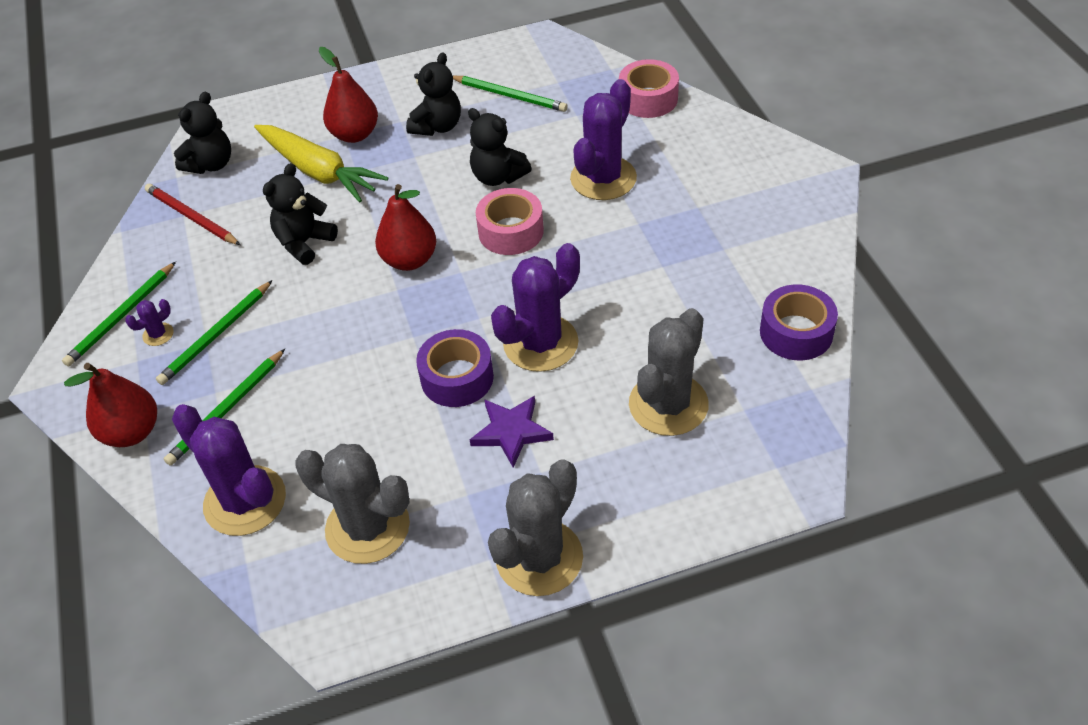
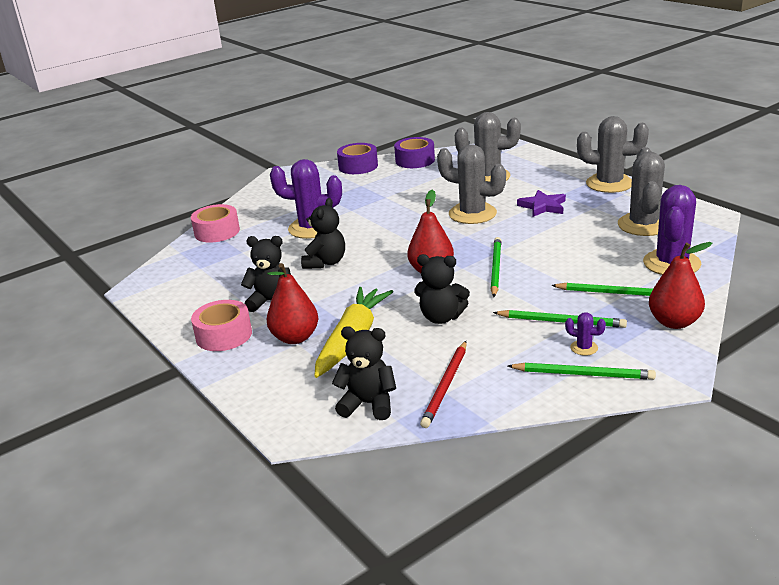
camera: 110 degrees left, 20 degrees down
(457, 378) = (519, 229): purple tape -> purple tape (358, 166)
(509, 95) = (222, 282): green pencil -> green pencil (495, 269)
(511, 231) = (381, 244): pink tape -> pink tape (224, 335)
(540, 343) = (472, 214): purple cactus -> grey cactus

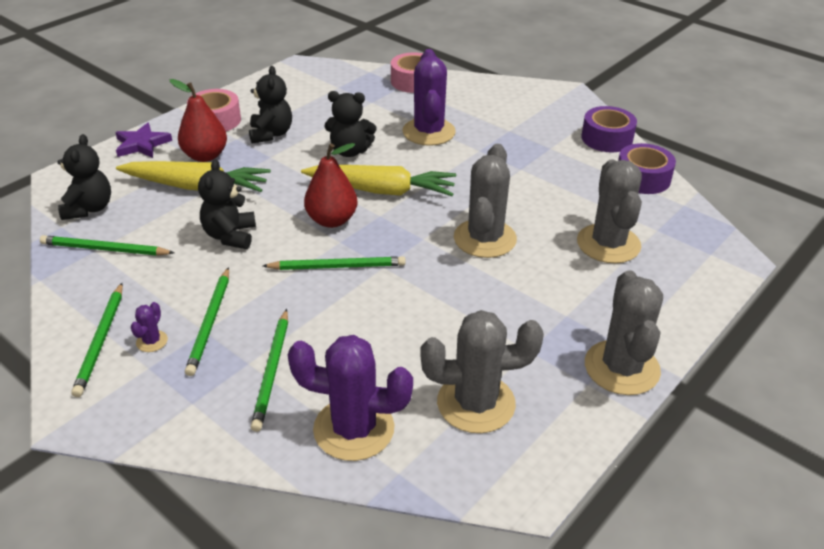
camera: 75 degrees right, 10 degrees up
(395, 249) = (381, 191): none -> yellow carrot
(446, 385) = (105, 249): red pencil -> green pencil
(542, 206) = (520, 299): purple star -> purple star (142, 144)
(674, 322) = (195, 422): red pear -> none

